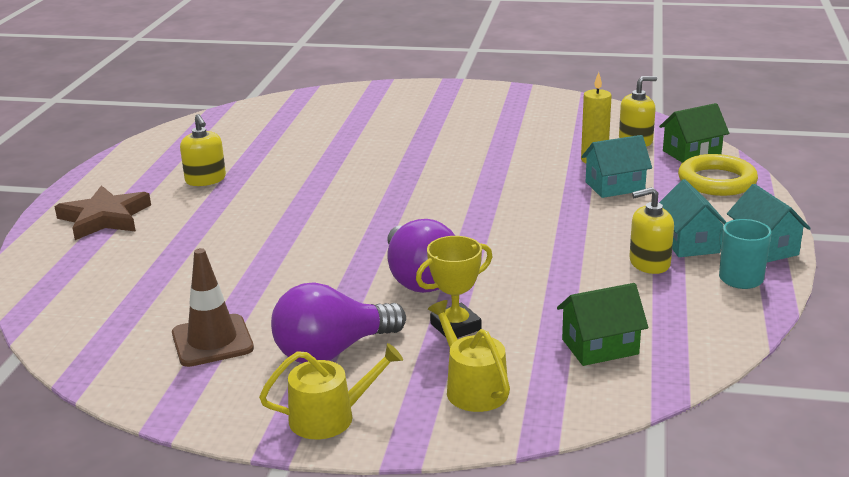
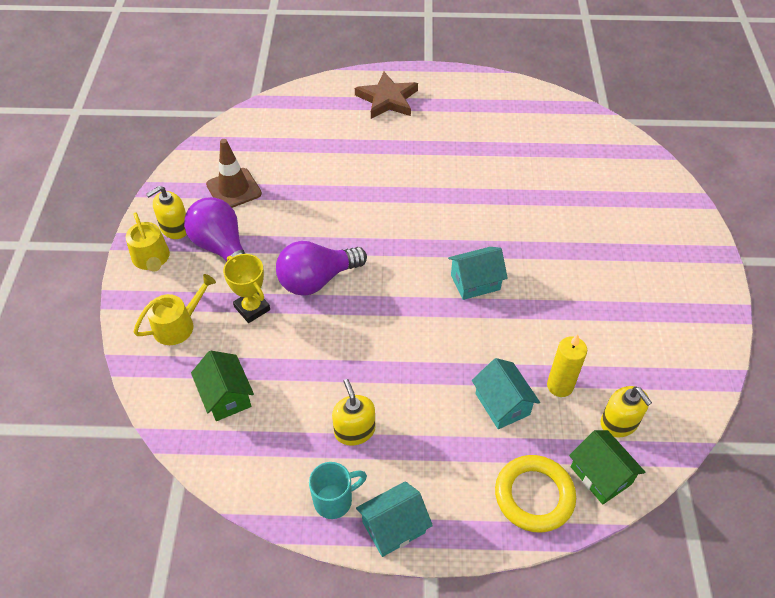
camera: 80 degrees right, 25 degrees up
(205, 180) = (457, 133): yellow soap dispenser -> yellow soap dispenser (175, 228)
(689, 243) = (395, 463): turquoise house -> turquoise house (475, 282)

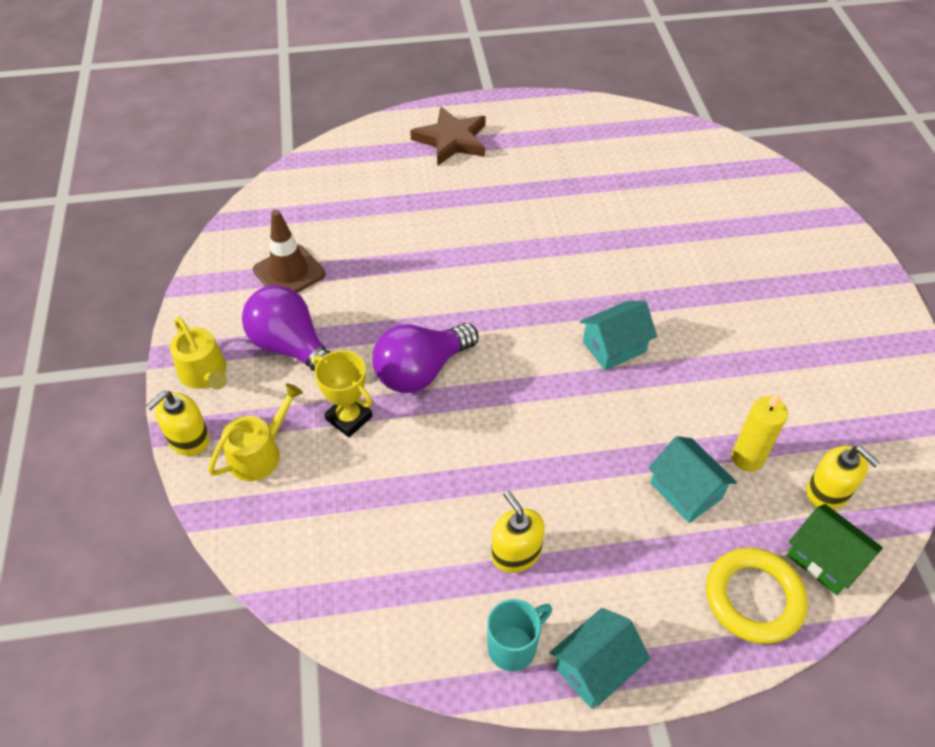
camera: 10 degrees left, 0 degrees up
(175, 228) = (225, 330): yellow soap dispenser -> yellow soap dispenser (188, 439)
(226, 396) = (343, 535): green house -> none

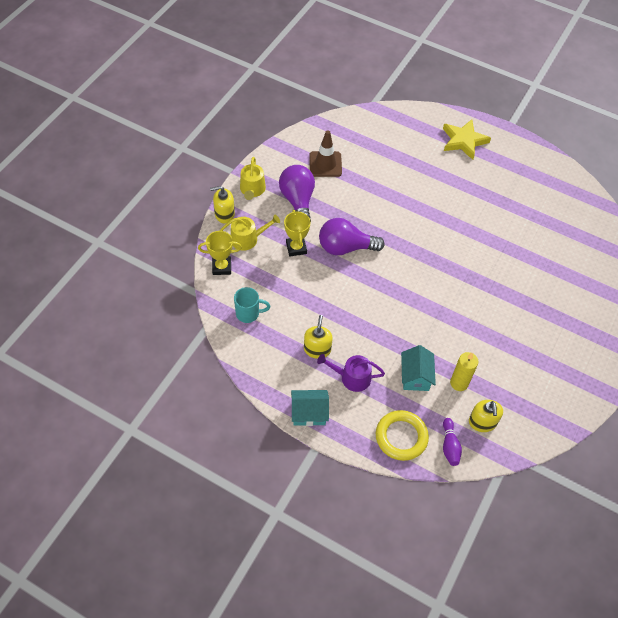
camera: 35 degrees right, 5 degrees up
(253, 527) = (221, 267): none -> yellow trophy
(452, 140) = (464, 141): brown star -> yellow star
(514, 646) = (284, 382): turquoise mug -> turquoise mug (248, 313)
(603, 559) = (351, 377): none -> purple watering can
(614, 347) = (446, 294): turquoise house -> none
(824, 560) = (449, 446): green house -> purple bowling pin

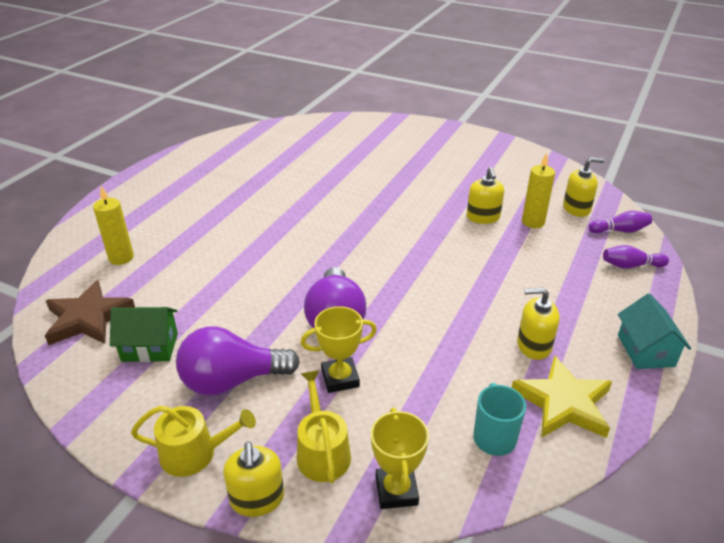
camera: 90 degrees left, 20 degrees down
(325, 164) = (150, 347): brown traffic cone -> green house
(350, 135) = (88, 318): none -> brown star
(351, 377) = (566, 309): purple watering can -> none
(401, 437) = (630, 265): yellow ring -> purple bowling pin
(406, 140) = (121, 258): none -> yellow candle
(415, 376) = (538, 254): turquoise house -> none
(464, 141) = (140, 208): yellow star -> yellow star (563, 403)
(464, 348) = (483, 217): none -> yellow soap dispenser

